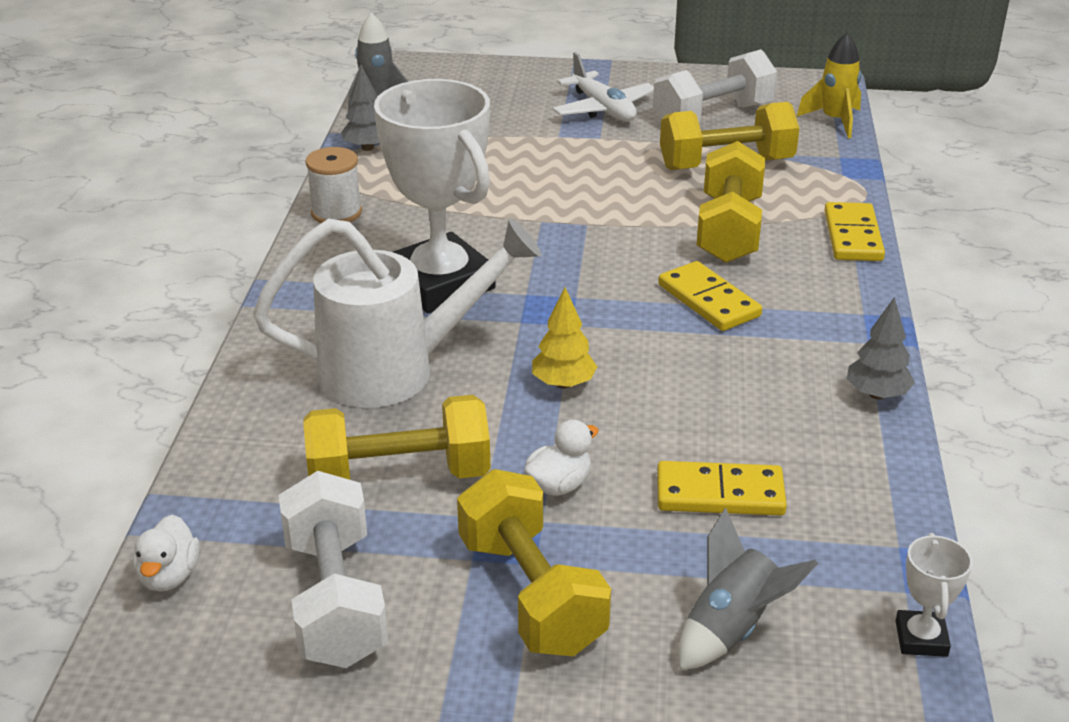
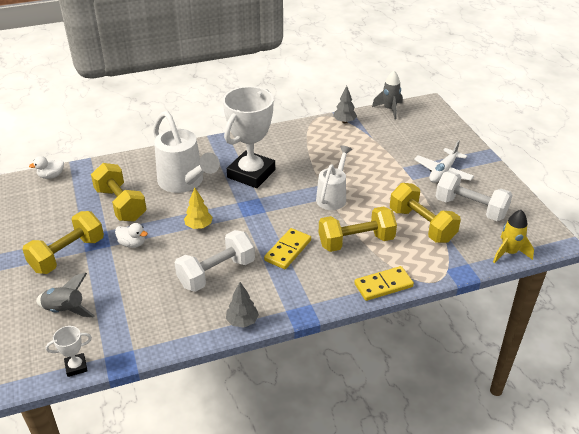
camera: 65 degrees right, 5 degrees up
(335, 600) = (50, 212): white dumbbell -> white dumbbell (216, 273)
(336, 213) = (286, 132): white spool -> none
(588, 218) = (333, 196): none -> white watering can
(720, 493) = (146, 288): yellow domino -> none

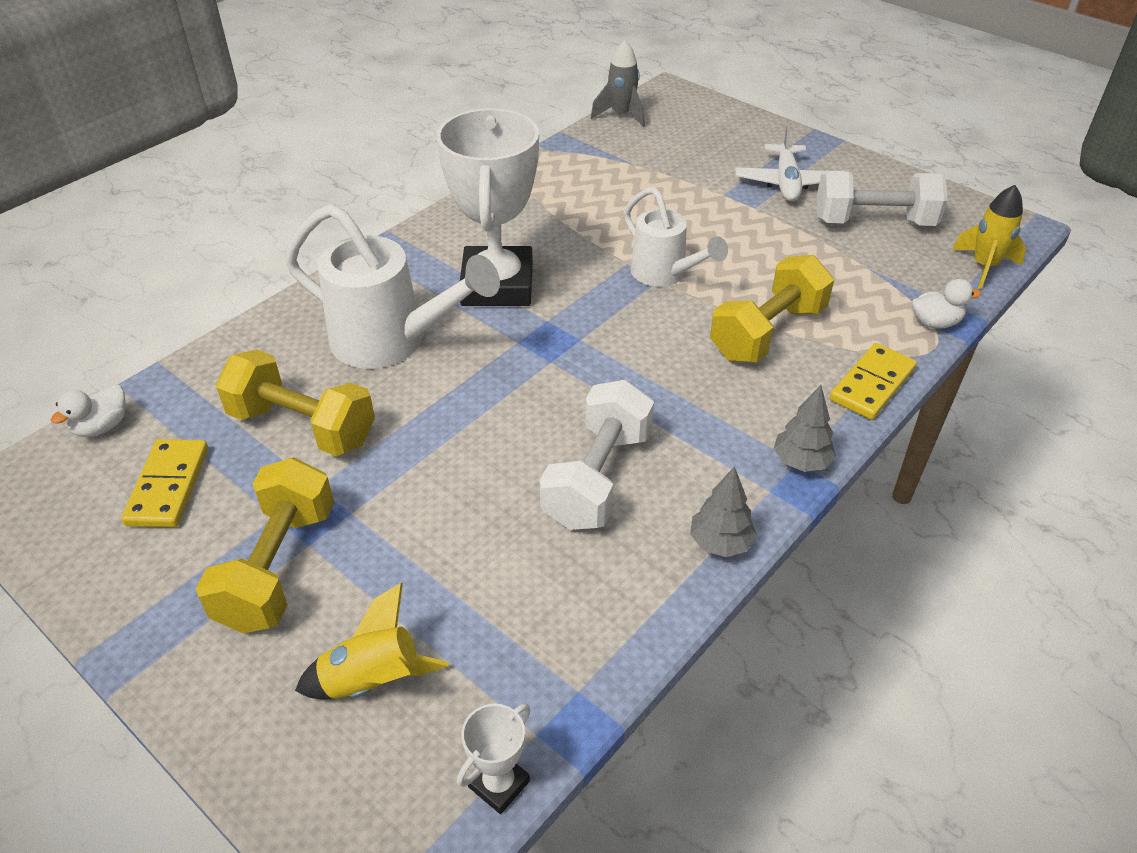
camera: 30 degrees left, 5 degrees up
(65, 310) = (373, 681): grey rocket -> yellow rocket
(132, 244) = (393, 490): white duck -> white duck (935, 323)
(199, 226) = (489, 408): yellow tree -> none
(288, 250) = (678, 389): yellow domino -> yellow domino (168, 486)
(333, 196) = (665, 275): white watering can -> white watering can turned 150 degrees clockwise
(344, 121) = (570, 153): grey tree -> grey tree (801, 462)
(422, 225) = (834, 271): yellow dumbbell -> none

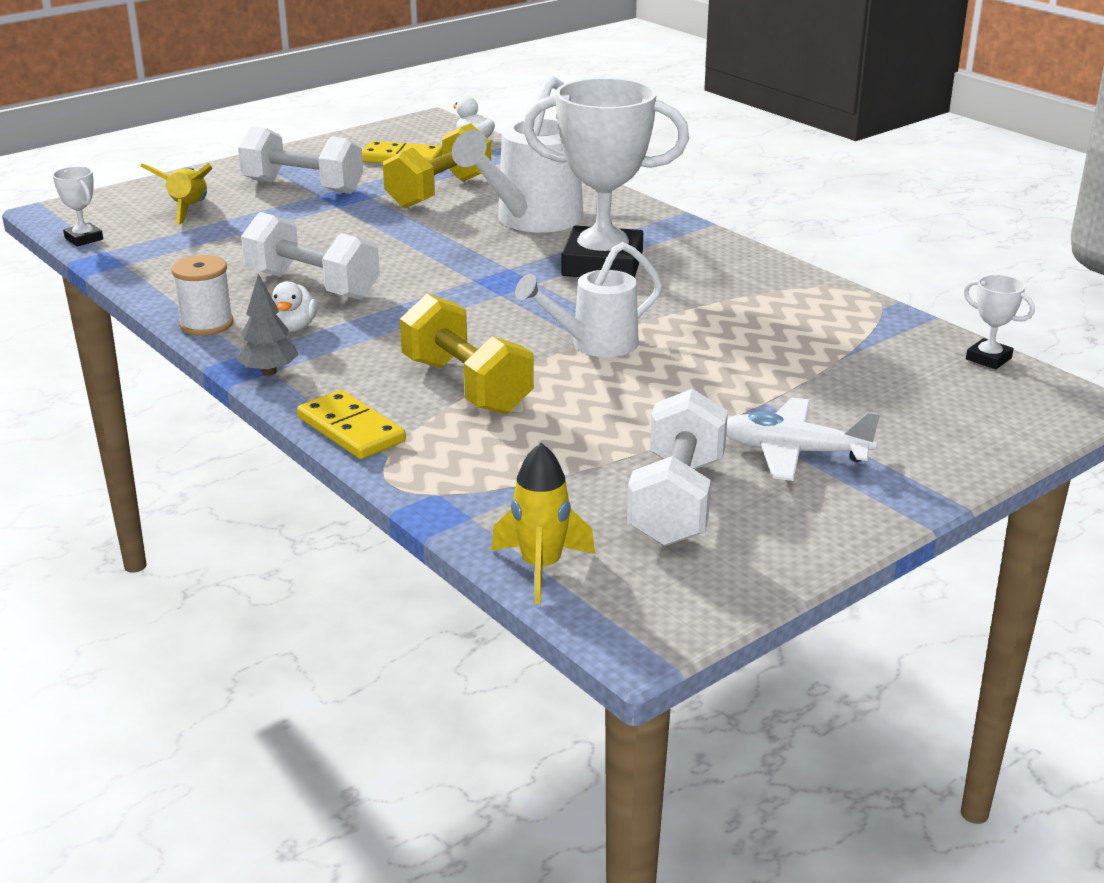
camera: 100 degrees right, 15 degrees down
(278, 567) = (303, 187): yellow dumbbell -> white dumbbell
(621, 115) = (988, 358): grey rocket -> white trophy
(720, 543) = (206, 324): grey tree -> white spool
(935, 323) = (436, 495): white duck -> white duck (294, 327)

